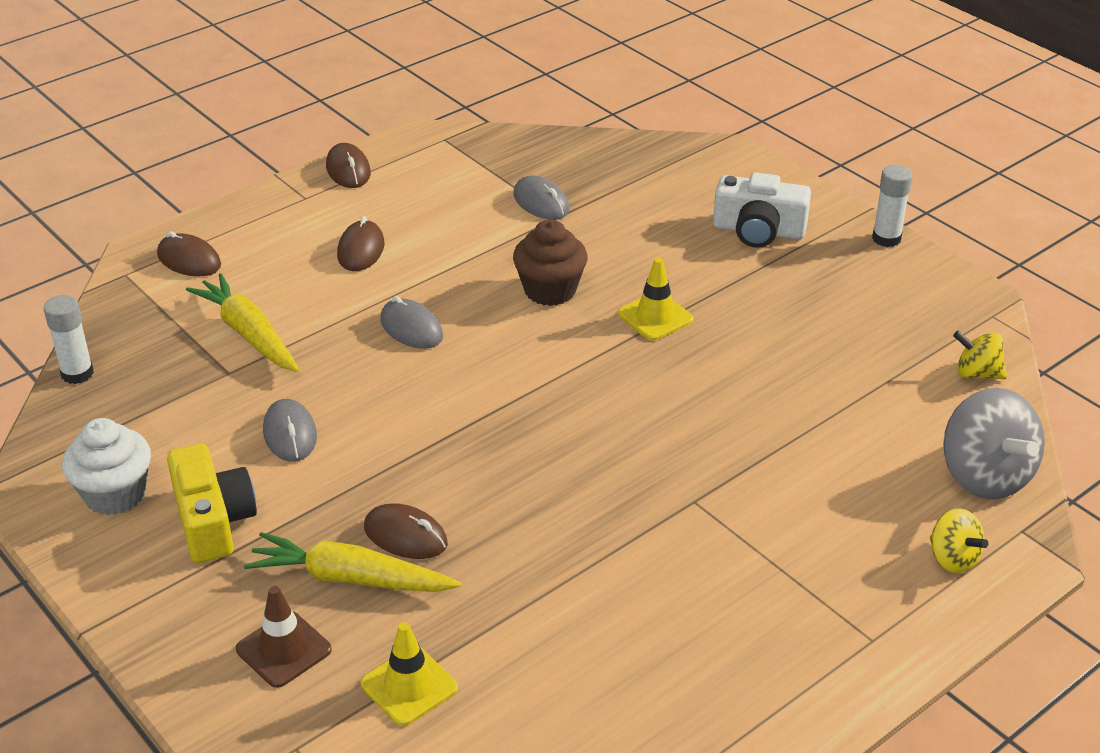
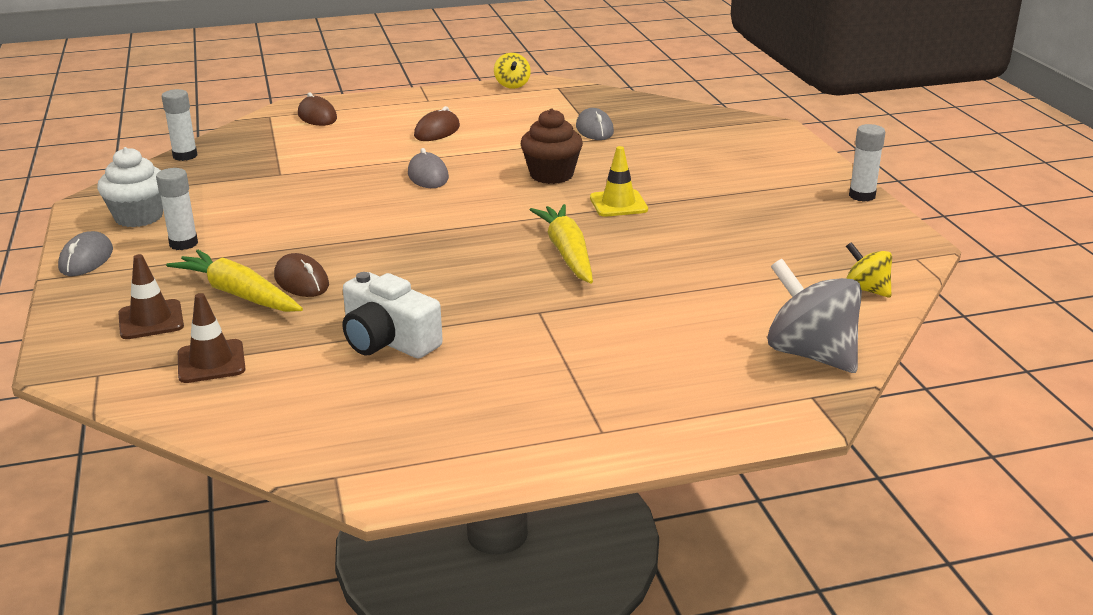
camera: 25 degrees right, 10 degrees down
(213, 521) = (183, 243): yellow camera -> white glue stick
(249, 334) = (314, 158): yellow carrot -> yellow carrot (567, 253)
(290, 434) = (284, 212): grey mouse -> grey mouse (86, 259)
(348, 170) = (472, 92): brown mouse -> none
(409, 686) = (211, 362): yellow traffic cone -> brown traffic cone
(758, 231) = (753, 172): white camera -> white camera (388, 340)
(953, 559) = (728, 398): yellow spinning top -> yellow spinning top (512, 85)
(985, 476) = (810, 354): grey spinning top -> grey spinning top turned 135 degrees clockwise

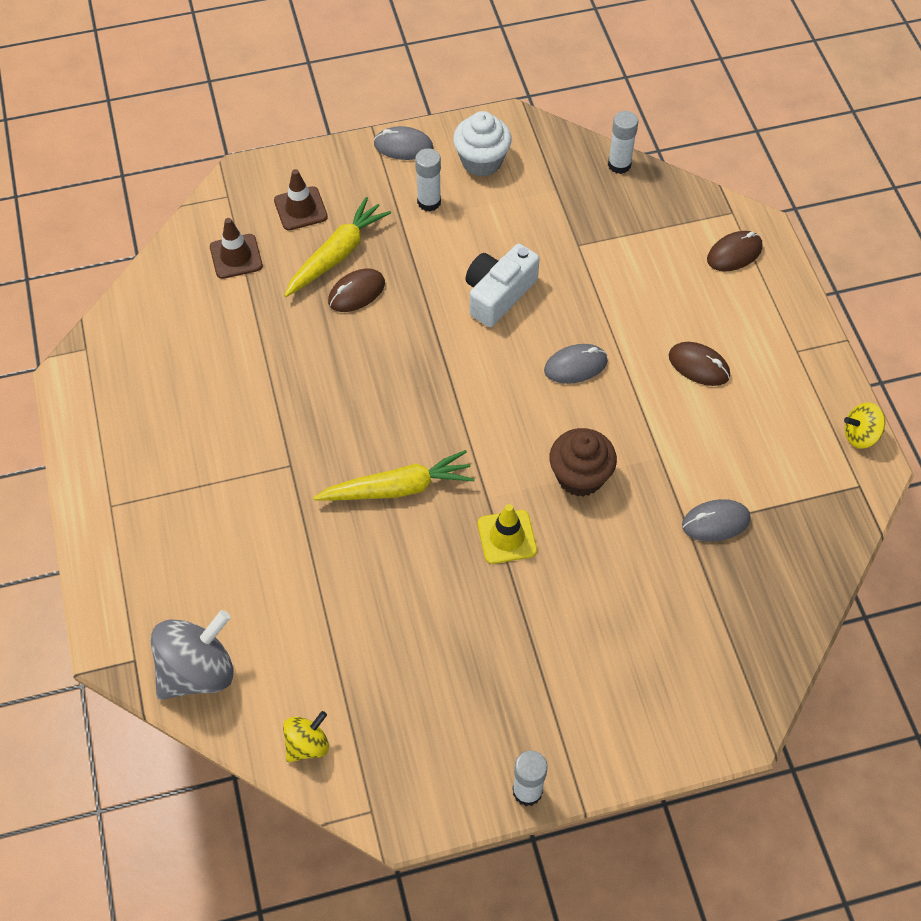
camera: 90 degrees right, 30 degrees up
(388, 340) = (254, 362): white camera -> white camera (498, 294)

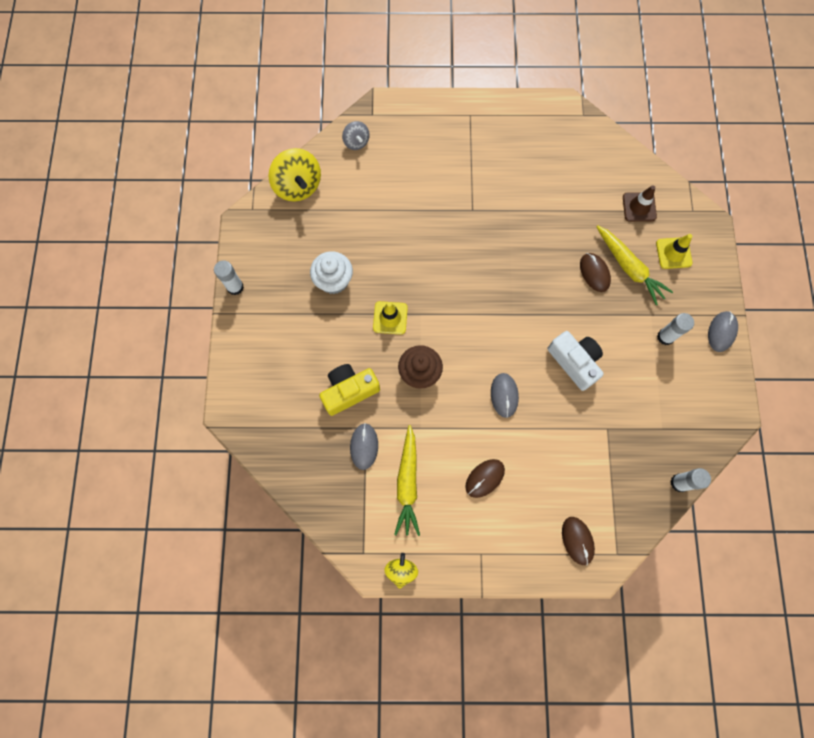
camera: 105 degrees right, 15 degrees up
(197, 671) = (356, 142): grey spinning top -> grey spinning top, size x0.55
(300, 209) = (673, 253): brown traffic cone -> yellow traffic cone
(307, 744) = (298, 186): yellow spinning top -> yellow spinning top, size x1.82
(398, 488) = (440, 265): yellow carrot -> yellow carrot (407, 483)
(481, 161) = (698, 383): white cupcake -> white cupcake (334, 280)
(642, 563) = (349, 391): none -> yellow camera

